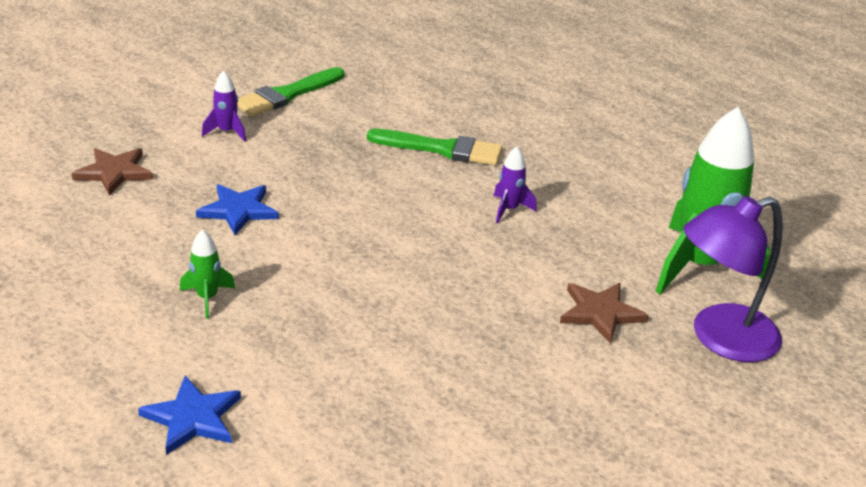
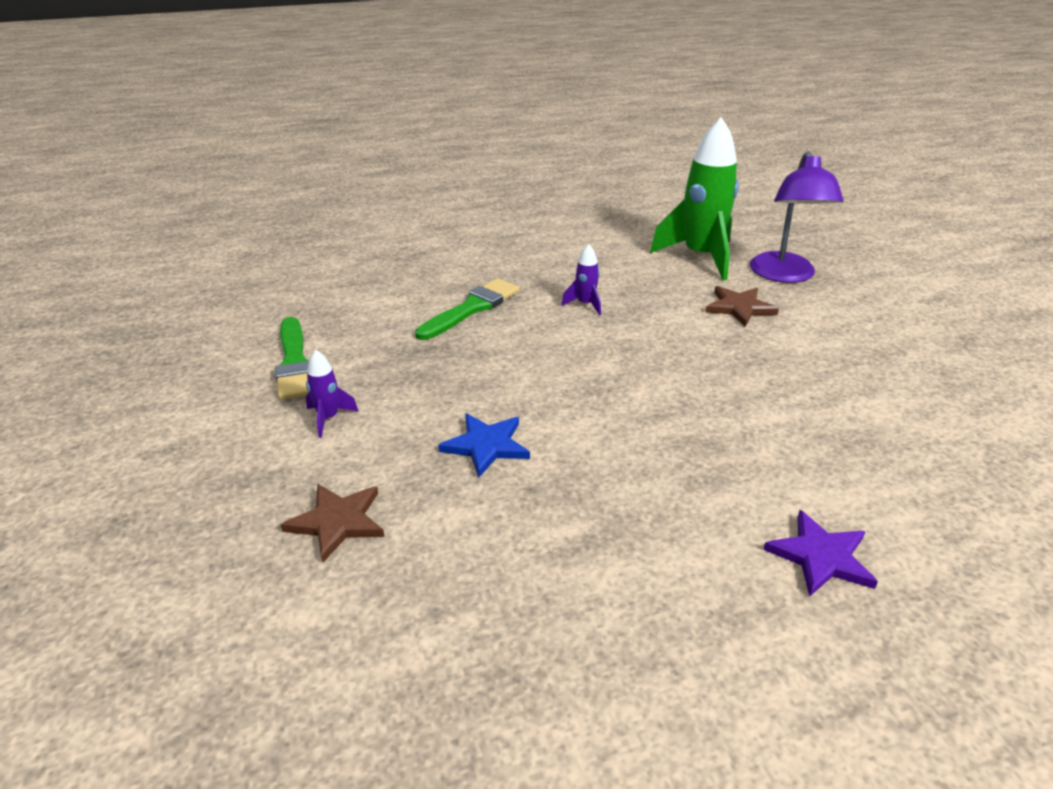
camera: 60 degrees left, 0 degrees up
(192, 418) = (820, 556): blue star -> purple star
(207, 298) = (629, 502): green rocket -> none

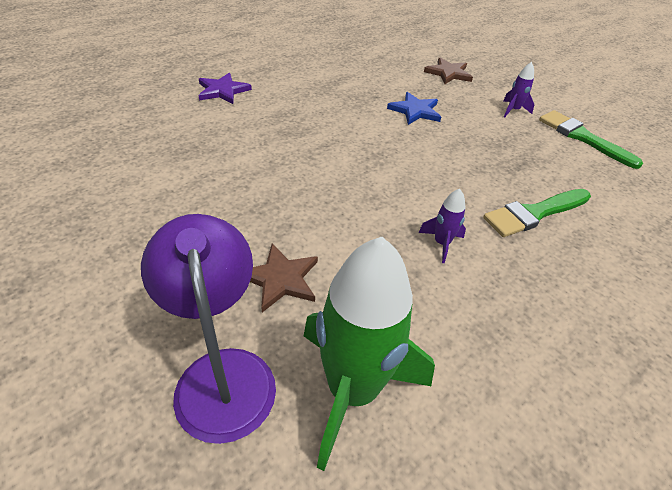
camera: 155 degrees right, 10 degrees up
(472, 308) = (534, 213): green brush -> green brush turned 45 degrees clockwise

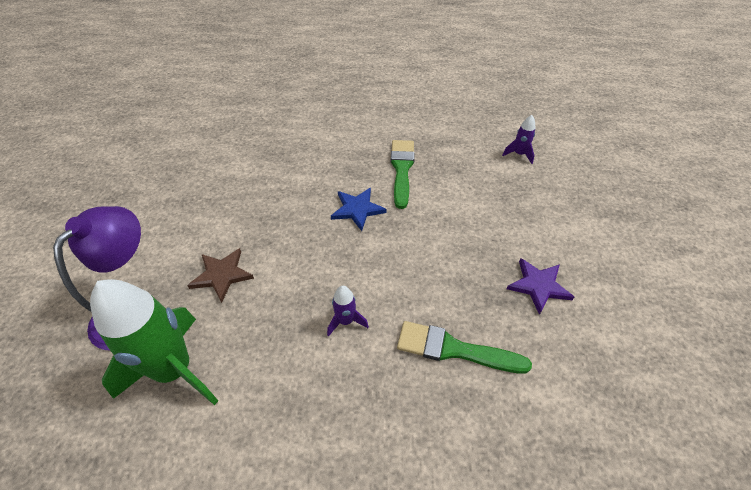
camera: 45 degrees right, 5 degrees up
(223, 91) = (348, 115): purple star -> purple star (538, 286)
(415, 111) = (475, 200): blue star -> blue star (357, 209)
(448, 73) = (561, 177): brown star -> none
(513, 110) = (577, 246): purple rocket -> purple rocket (519, 154)
(582, 137) = (618, 314): green brush -> green brush (402, 169)

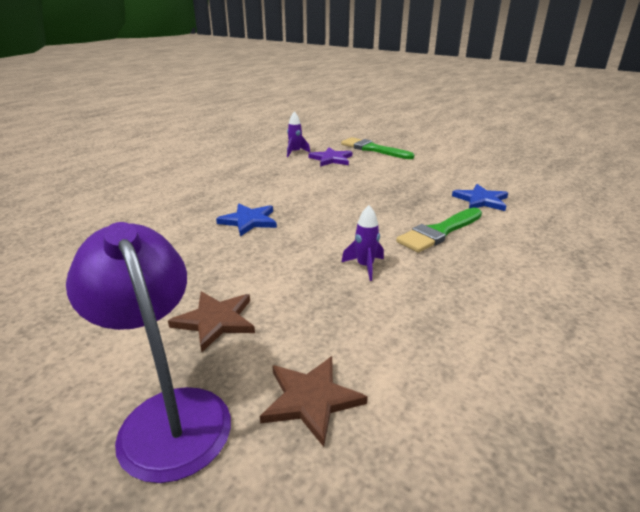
camera: 55 degrees left, 20 degrees down
(175, 370) = (311, 399): green rocket -> brown star
(402, 169) = (237, 190): green brush -> green brush (373, 149)
(538, 286) = (415, 187): purple star -> purple star (331, 159)
(568, 359) = (481, 200): none -> blue star

